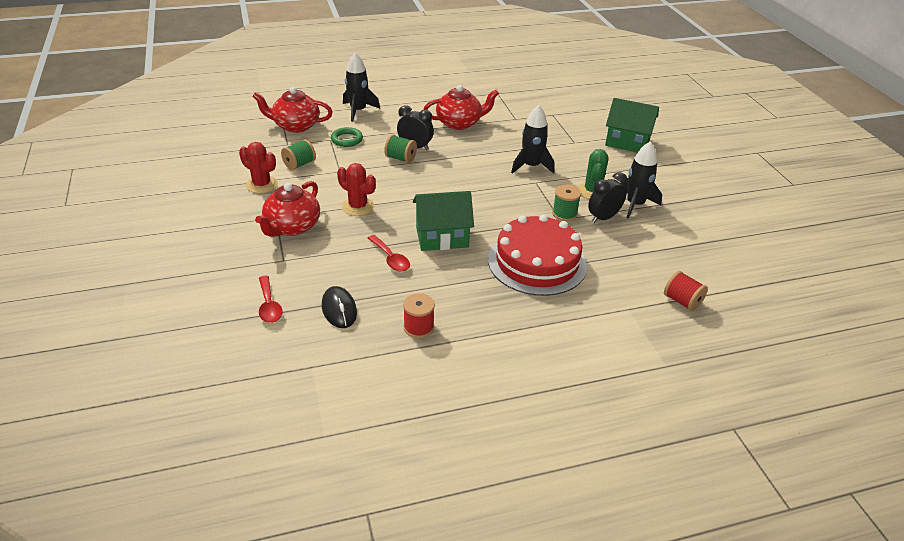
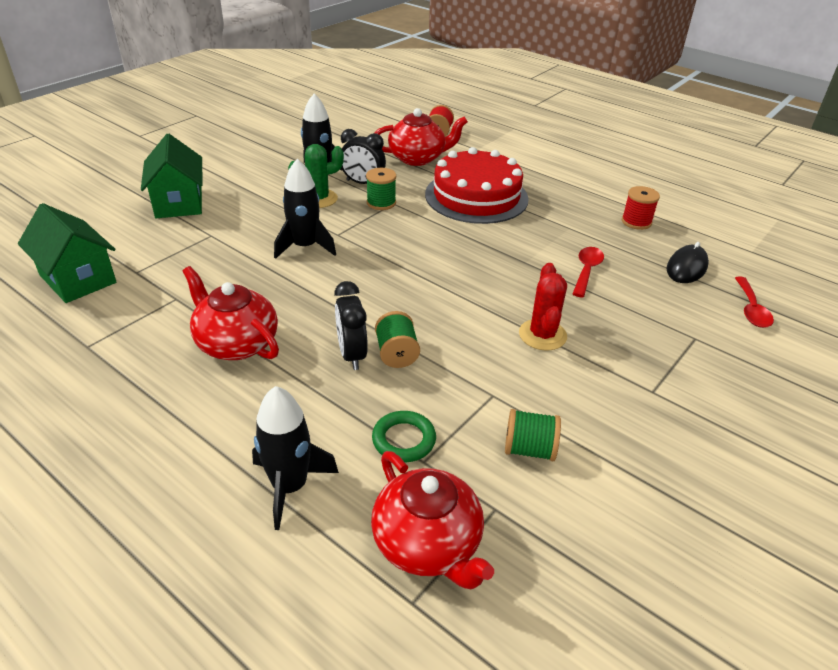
camera: 125 degrees left, 0 degrees up
(261, 185) = (622, 456): red cactus -> none
(269, 305) = (751, 309): red spoon -> red spoon turned 150 degrees clockwise
(292, 227) = (647, 365): red teapot -> red teapot (418, 158)
(442, 237) = (512, 255): green house -> green house (78, 279)

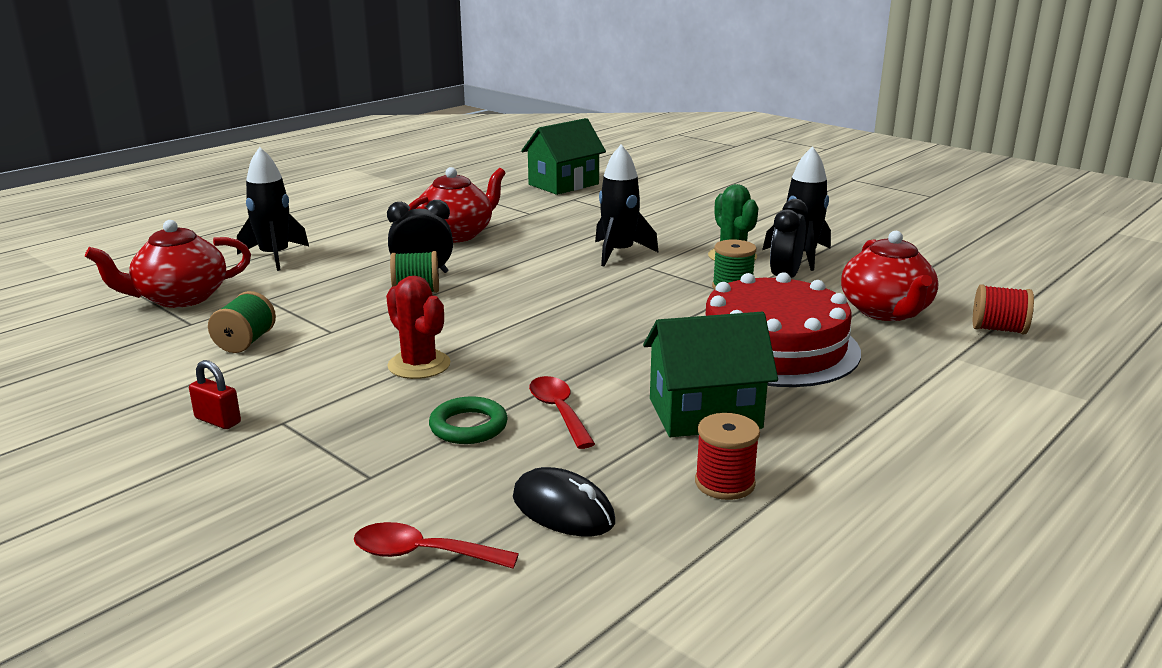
camera: 95 degrees right, 15 degrees down
(179, 203) = (703, 203): green house -> green house (705, 413)
(404, 440) = (296, 292): green ring -> green ring (468, 426)
(542, 335) = (419, 365): red cactus -> red cactus turned 45 degrees clockwise
(586, 271) = (559, 411): red spoon -> red spoon turned 135 degrees counterclockwise
(667, 428) = (218, 420): none -> red padlock

